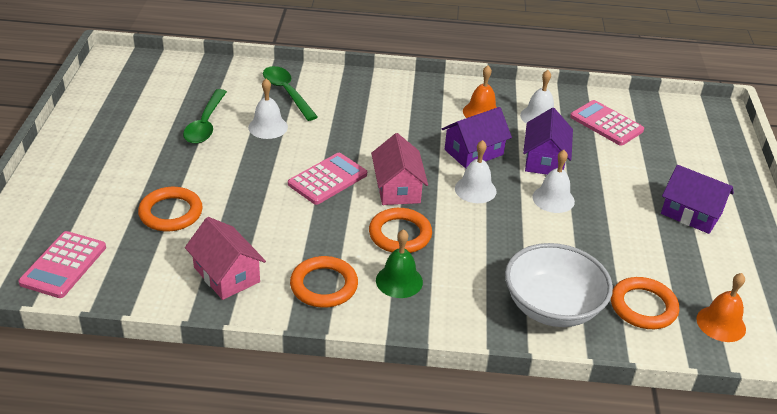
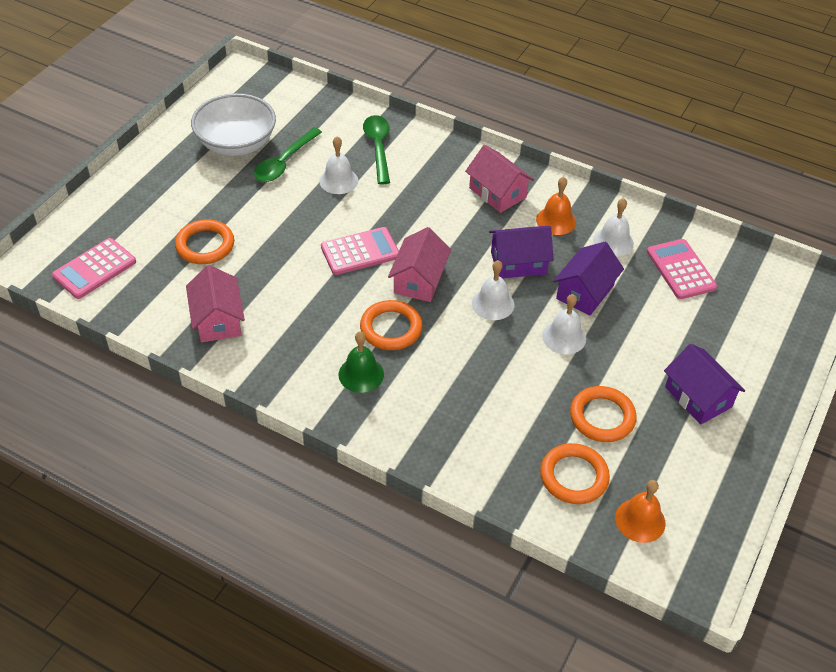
camera: 25 degrees right, 10 degrees up
(324, 285) = (293, 357): orange ring -> orange ring (602, 417)
(417, 103) = (497, 193): none -> pink house
(552, 307) = (485, 446): white bowl -> white bowl (236, 144)

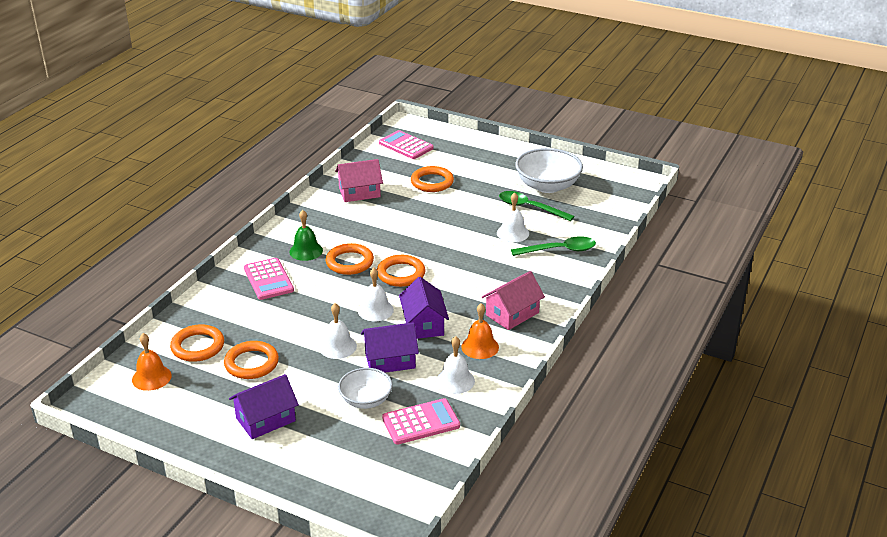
camera: 90 degrees right, 15 degrees down
(360, 252) = (430, 246): pink calculator -> pink calculator (268, 279)
(419, 280) = (401, 274): pink house -> orange ring
(585, 292) = (390, 360): purple house -> purple house turned 45 degrees counterclockwise
(653, 312) = (366, 400): none -> white bowl

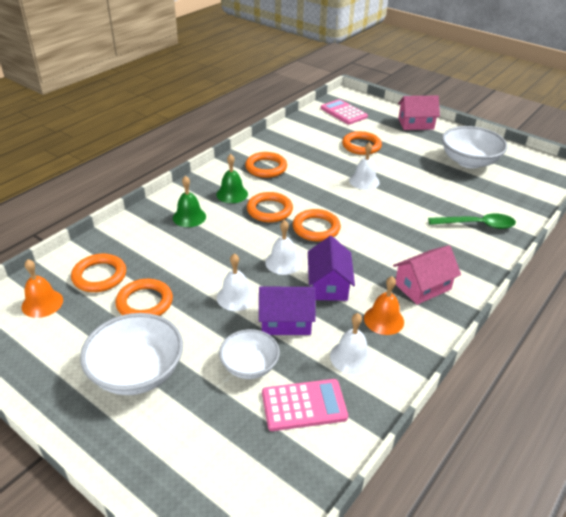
camera: 10 degrees right, 5 degrees up
(265, 419) = (137, 372): purple house -> white bowl
(268, 279) = (189, 217): pink calculator -> green bell
(334, 219) = (266, 168): none -> orange ring
(359, 192) = (294, 147): pink house -> pink house (416, 124)
(512, 233) = (431, 202): white bell -> white bell (364, 181)
(530, 208) = (450, 180): green spoon -> none

